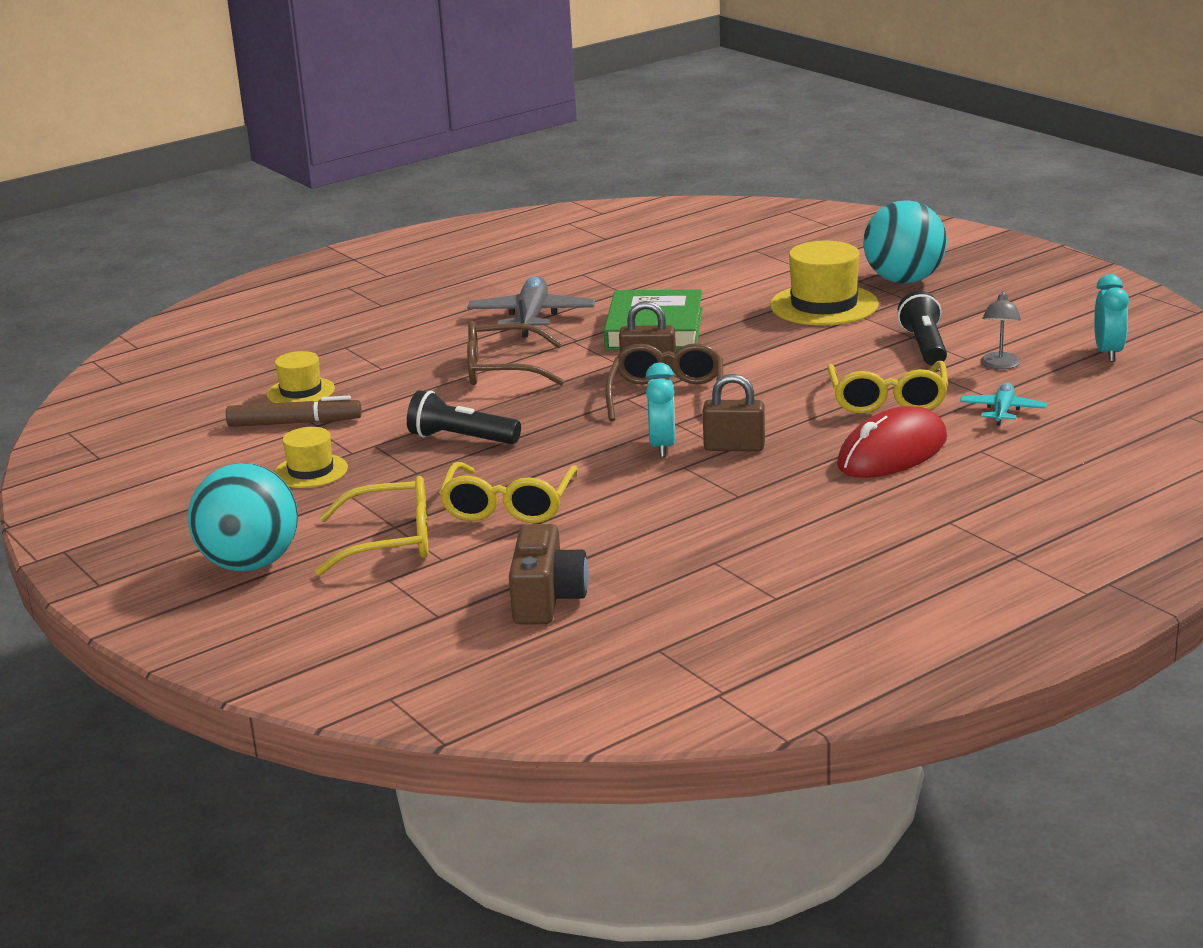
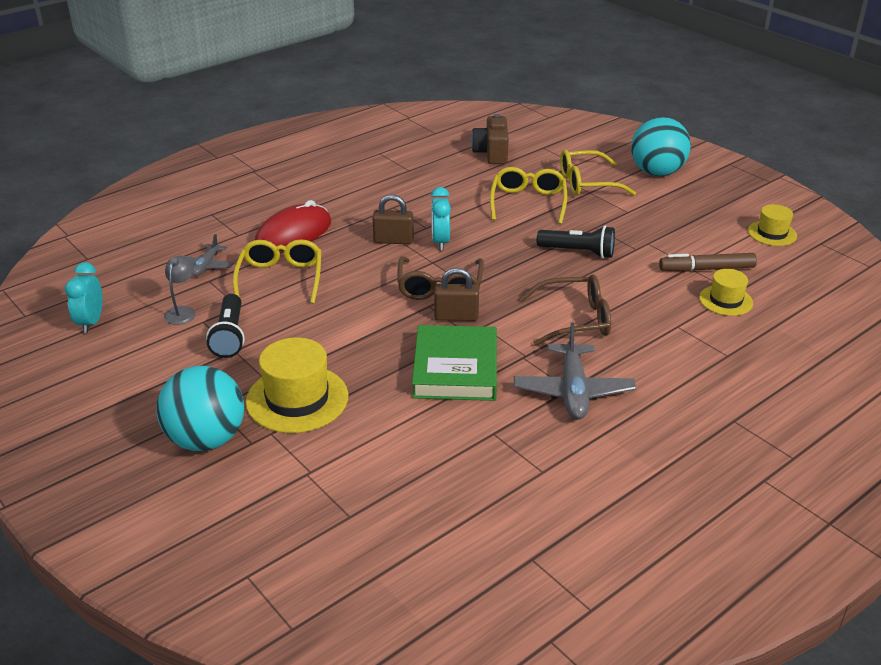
camera: 175 degrees right, 10 degrees up
(311, 471) = (665, 229): yellow hat -> yellow hat (772, 233)
(1002, 411) = (206, 266): turquoise plane -> grey plane

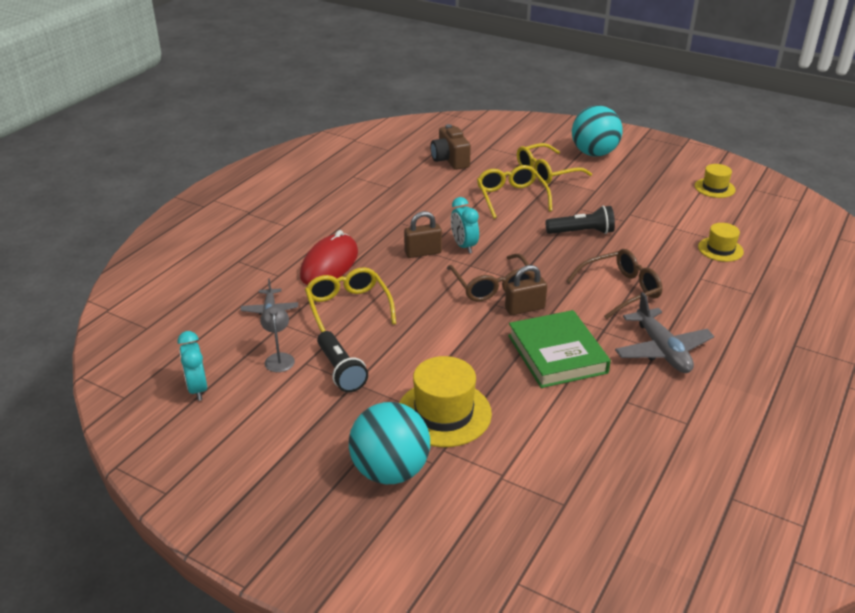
camera: 20 degrees left, 0 degrees up
(706, 269) = (688, 226): brown marker -> none

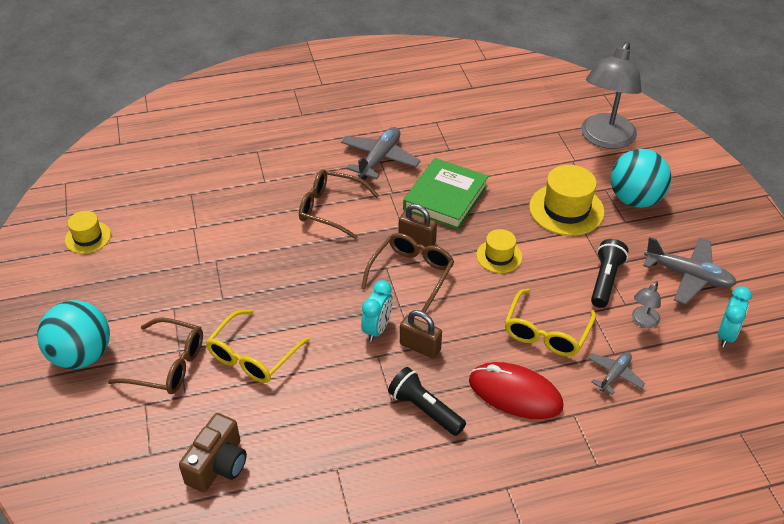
camera: 135 degrees left, 10 degrees up
(268, 421) = (688, 276): none -> grey plane
(329, 264) = (515, 394): red mouse -> red mouse turned 45 degrees clockwise
(503, 533) = (605, 139): none -> grey lamp
(546, 172) = (167, 365): yellow glasses -> brown glasses
(582, 232) = (266, 273): black flashlight -> black flashlight (424, 409)
(720, 249) = (207, 189): yellow hat -> yellow hat (499, 256)

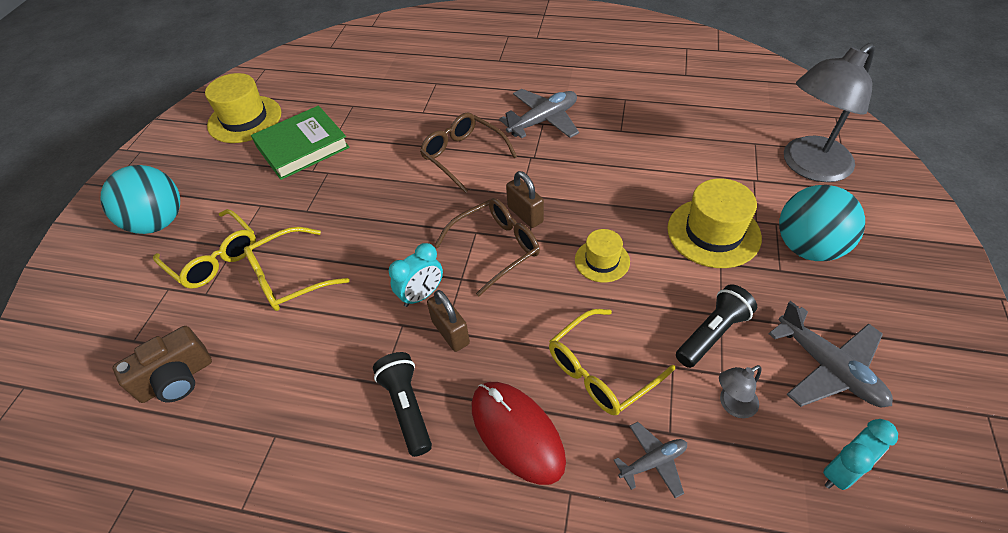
camera: 30 degrees right, 5 degrees up
(88, 237) = (245, 119): yellow hat -> yellow hat, size x1.70
(167, 365) = (214, 258): brown glasses -> yellow glasses
(445, 198) = (584, 179): green book -> green book (302, 147)

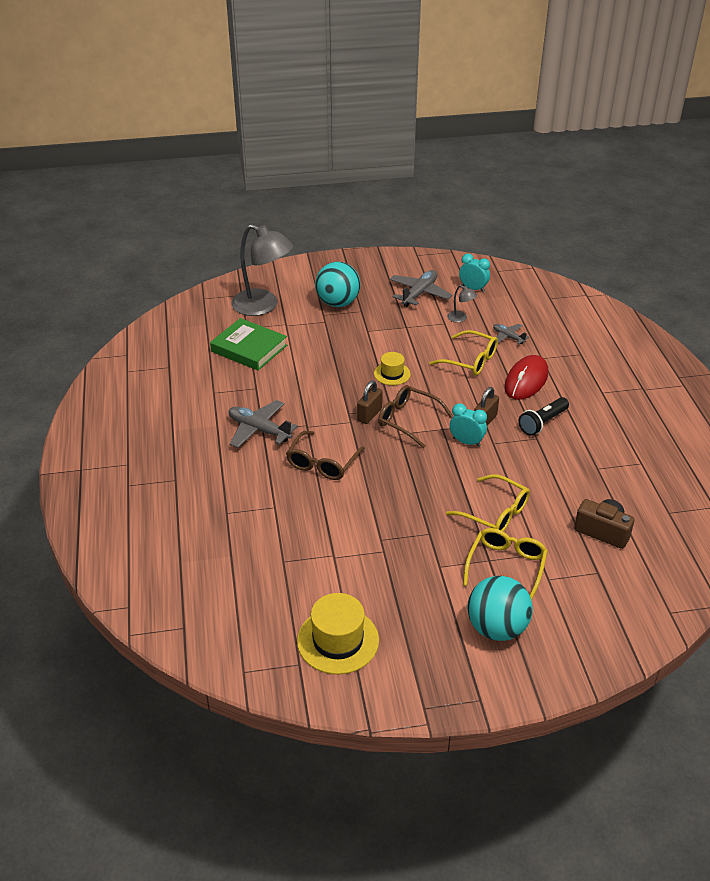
camera: 115 degrees left, 10 degrees down
(302, 147) = (357, 572): green book -> green book (249, 348)
(712, 333) = (421, 328): black flashlight -> none
(713, 233) = (344, 335): yellow hat -> none

